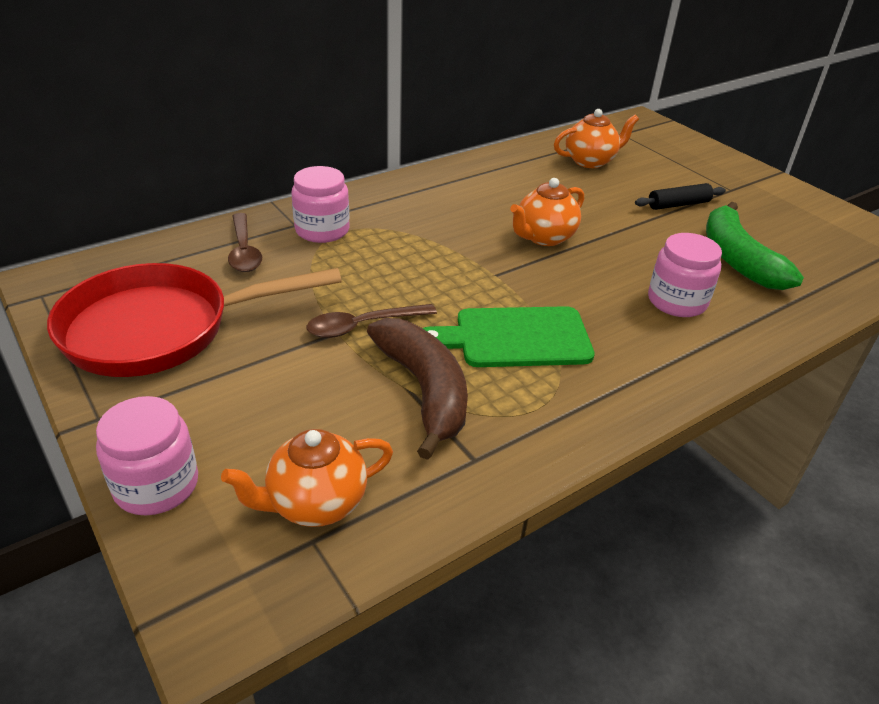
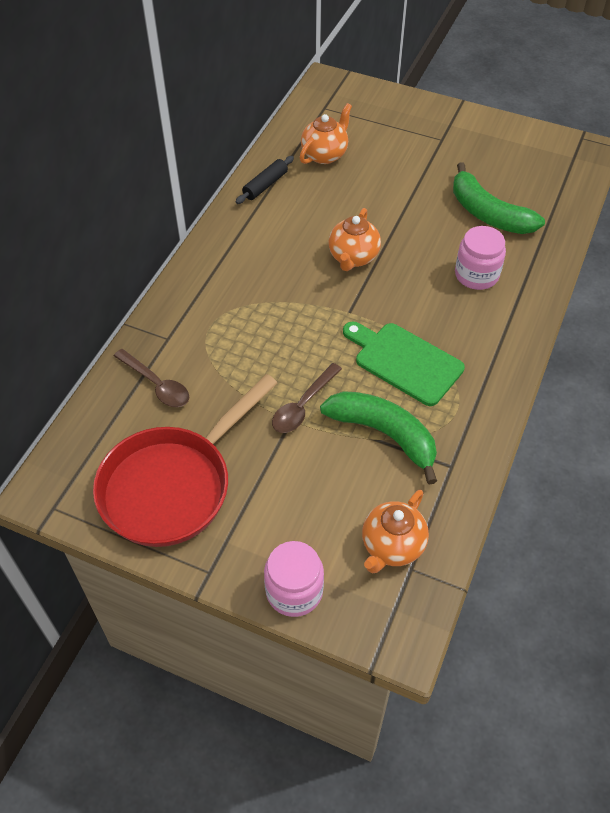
camera: 30 degrees left, 15 degrees up
(322, 230) = (193, 333): pink jar -> none
(424, 390) = (384, 434): brown banana -> green banana
(515, 338) = (404, 361): green cutting board -> green cutting board turned 75 degrees clockwise
(678, 205) = (417, 175): black rolling pin -> black rolling pin (265, 185)

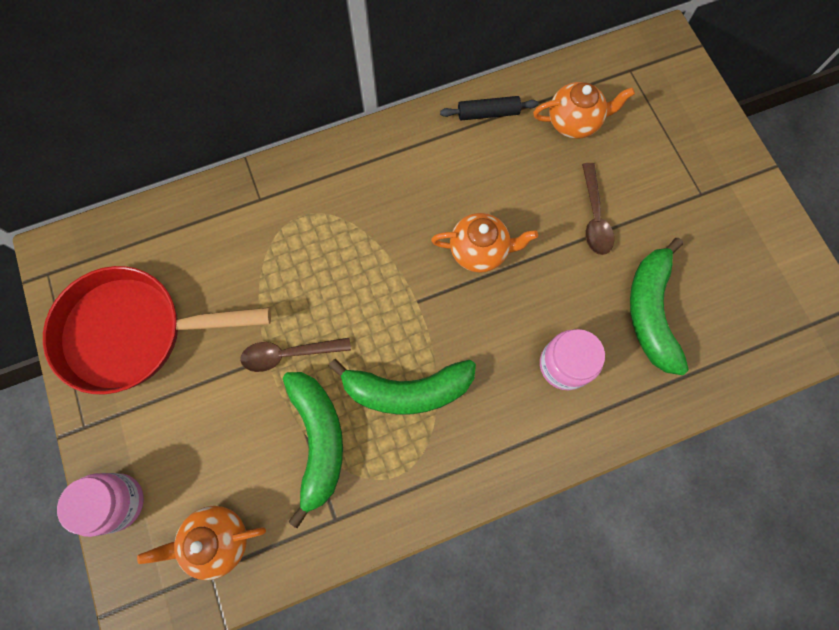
camera: 45 degrees right, 20 degrees up
(157, 385) = (210, 234): brown spoon -> brown spoon (594, 217)
(353, 257) = (479, 251): orange teapot -> orange teapot turned 150 degrees counterclockwise
(404, 361) = (407, 390): green cutting board -> green banana

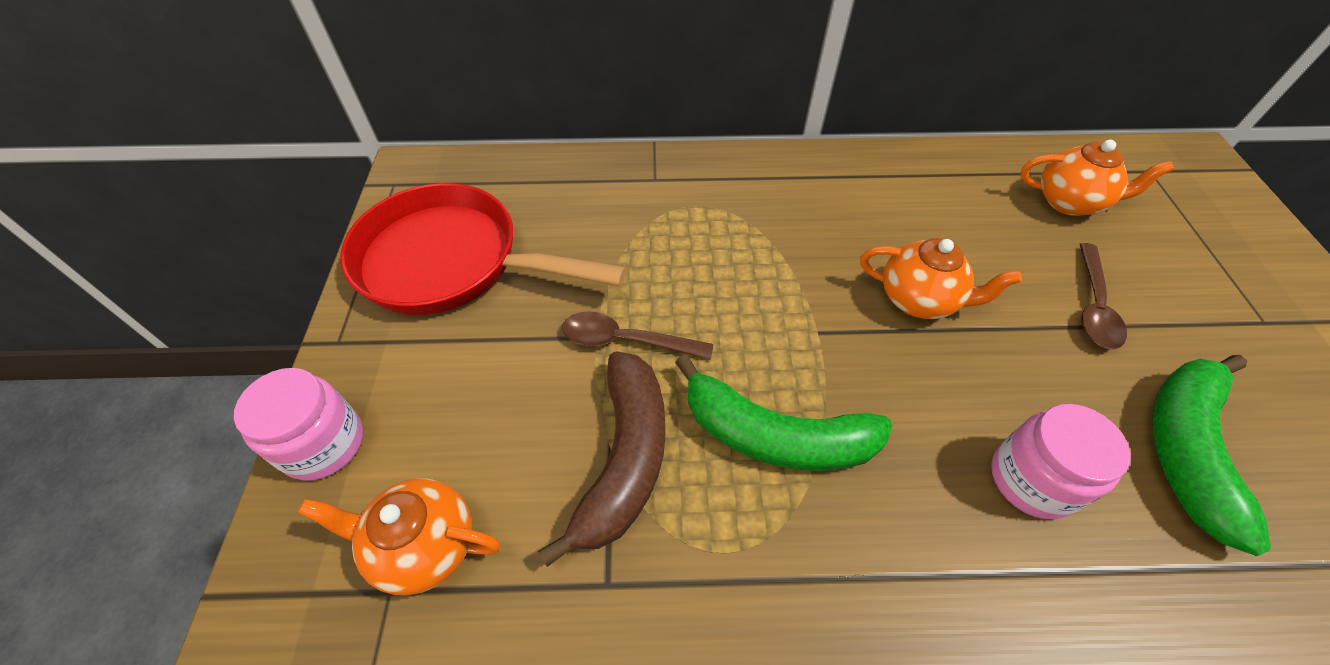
camera: 20 degrees right, 20 degrees down
(318, 440) = (624, 459): green banana -> brown banana
(488, 113) = (955, 169): black rolling pin -> none

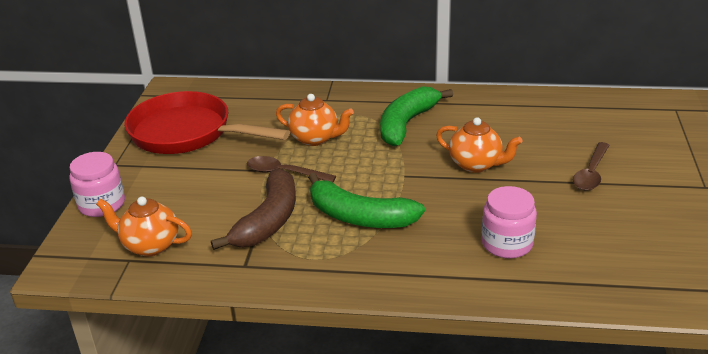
camera: 10 degrees right, 20 degrees down
(1069, 202) = (606, 123): orange teapot -> orange teapot (315, 139)
(1185, 449) = (611, 238): green banana -> green banana (407, 124)

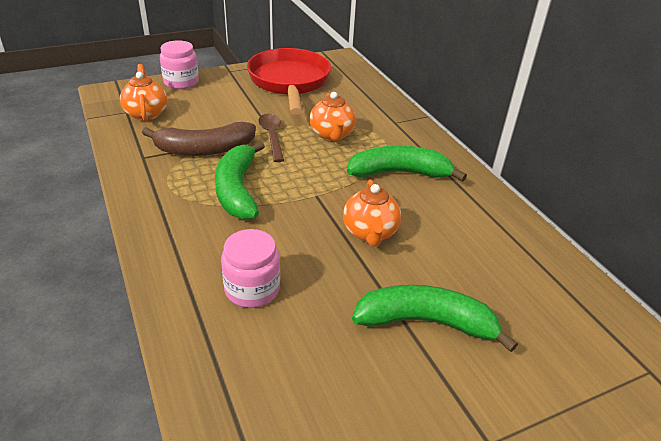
camera: 55 degrees right, 5 degrees up
(591, 173) = (426, 322): brown spoon -> green banana

